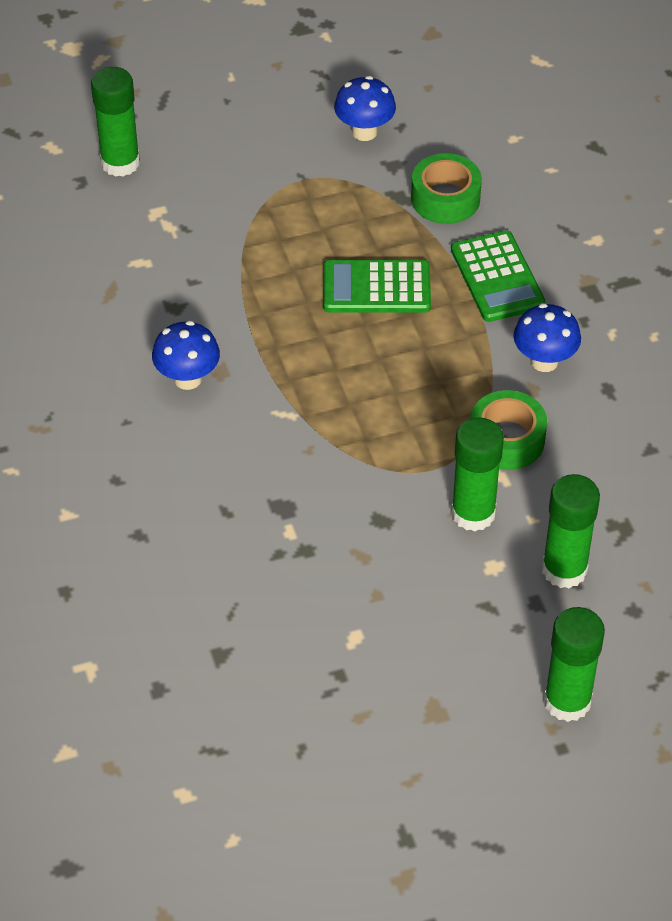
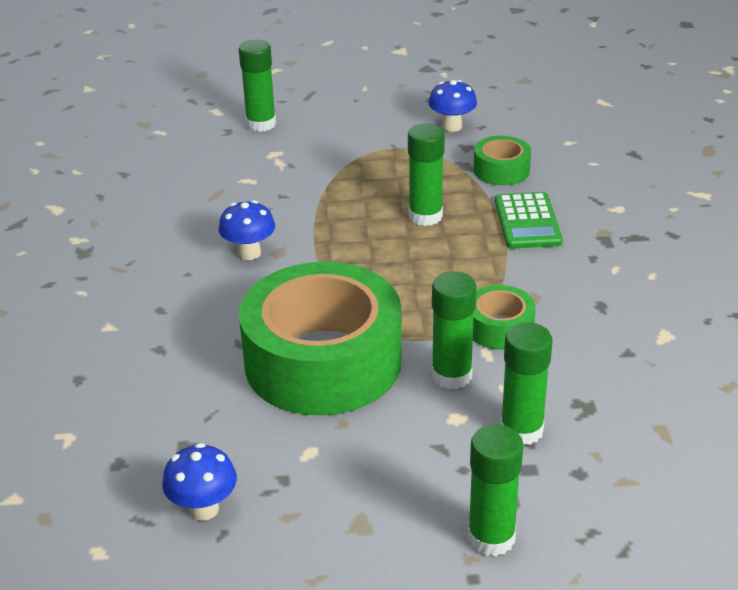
camera: 15 degrees right, 15 degrees down
(329, 519) = (323, 361): none -> green tape
(376, 288) = (425, 216): green calculator -> green glue stick
(544, 361) = (550, 279): blue mushroom -> blue mushroom (204, 509)

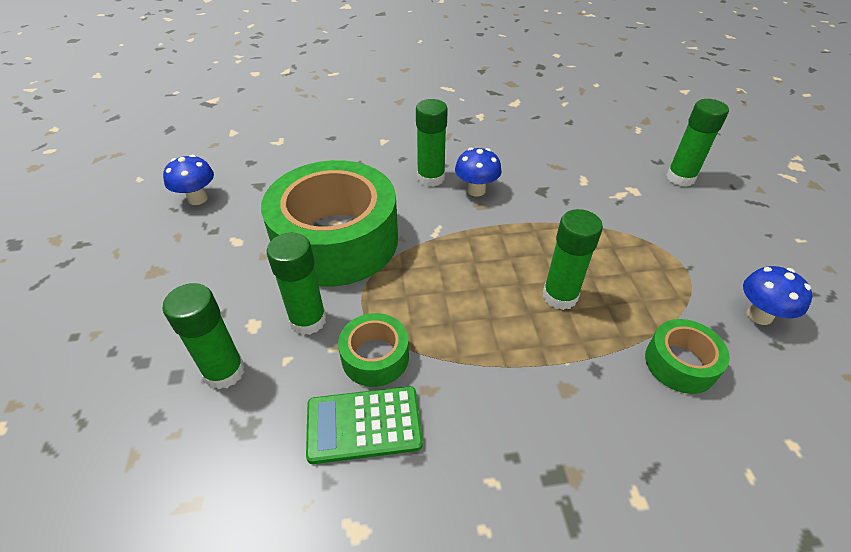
camera: 85 degrees right, 10 degrees up
(491, 538) = (107, 347): green glue stick -> green glue stick (430, 178)
(527, 221) = (574, 387): green calculator -> green calculator (364, 424)

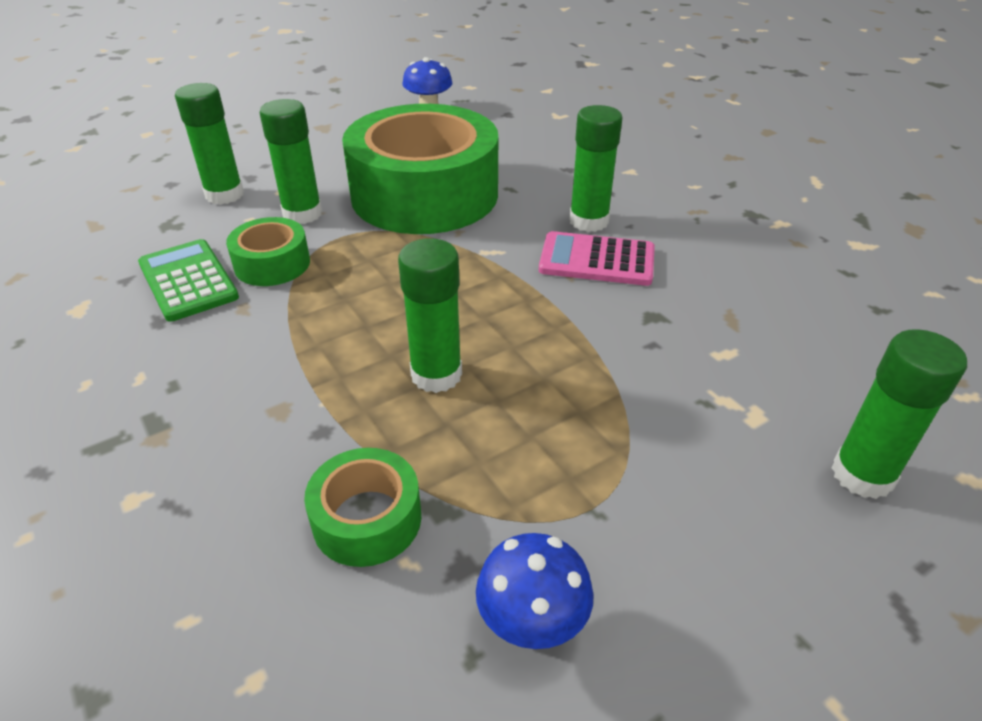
camera: 65 degrees right, 5 degrees down
(476, 190) = (597, 260): blue mushroom -> pink calculator

